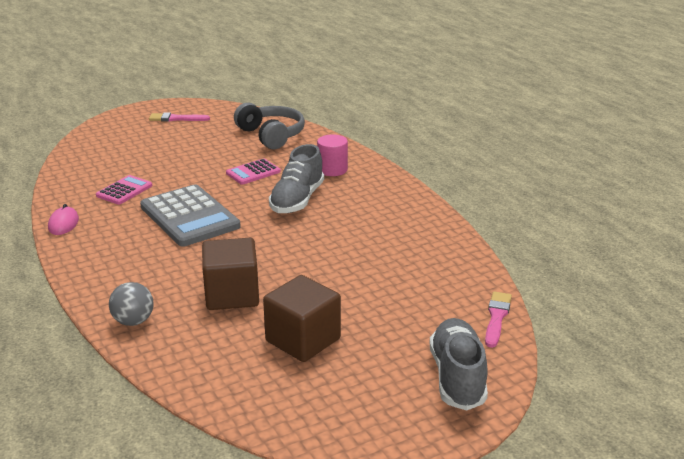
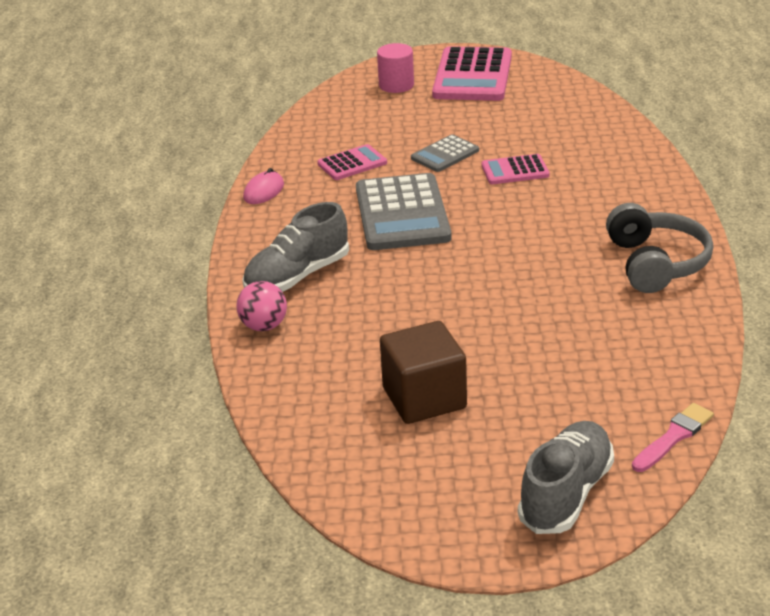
camera: 30 degrees right, 5 degrees up
(133, 321) = (264, 326): grey ball -> pink ball
(176, 119) = (473, 76): pink brush -> pink calculator
(193, 171) = (445, 154): none -> grey calculator
(232, 295) = (384, 323): brown cube -> none
(271, 135) = (573, 122): grey headphones -> grey headphones (656, 263)
(297, 200) = (542, 220): grey shoe -> grey shoe (297, 276)
(332, 170) = (616, 187): pink cylinder -> pink cylinder (396, 85)

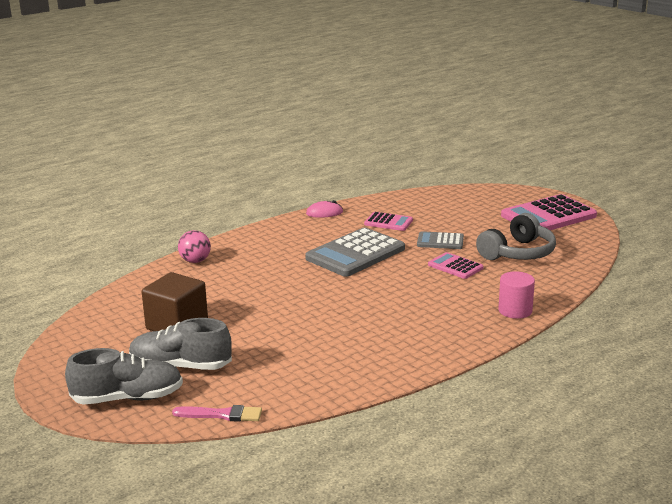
camera: 50 degrees right, 10 degrees down
(297, 276) = (252, 251): grey shoe -> grey shoe (180, 366)
(396, 85) = (497, 201): pink cylinder -> pink cylinder (515, 310)
(656, 263) = (413, 346): grey headphones -> grey headphones (518, 253)

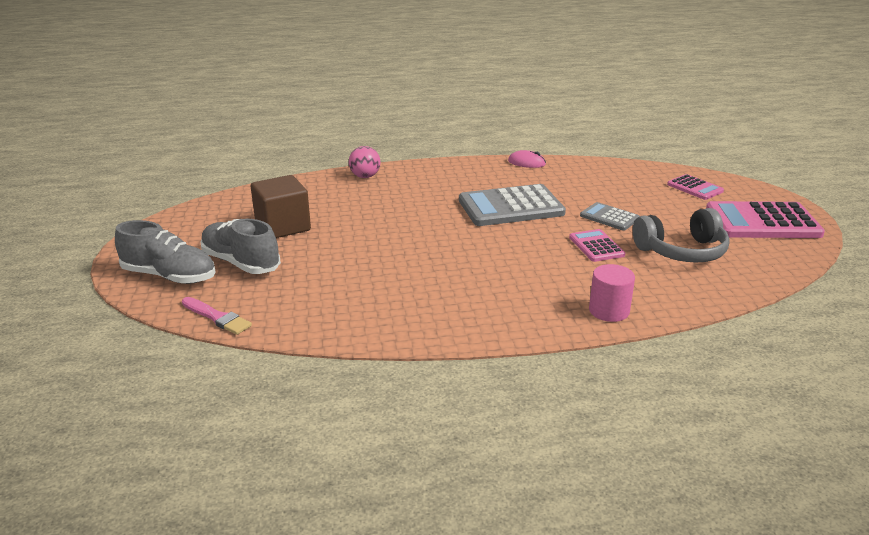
camera: 30 degrees right, 5 degrees up
(388, 222) = (578, 186): pink calculator -> pink calculator (695, 188)

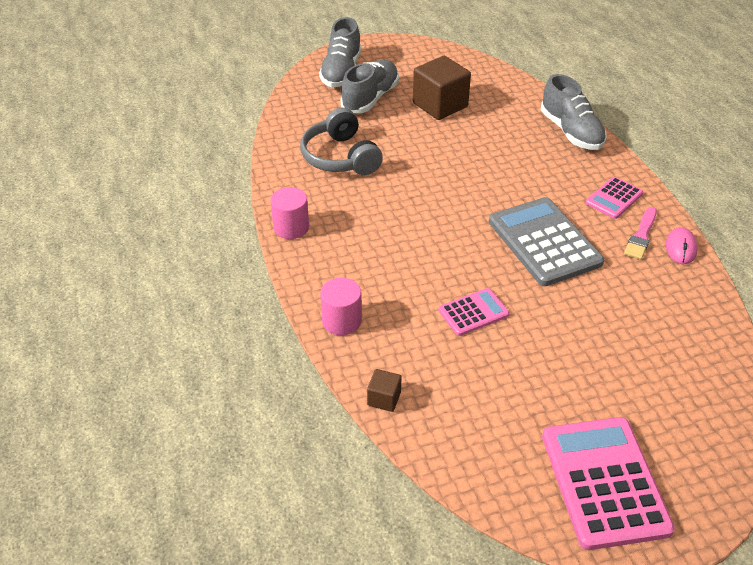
camera: 80 degrees right, 15 degrees up
(217, 317) = (289, 106): pink brush -> pink brush (641, 236)
(365, 176) = (571, 132): pink ball -> grey shoe
(459, 331) = (291, 227): none -> pink cylinder
(609, 217) = (552, 324): grey calculator -> none
(682, 251) = (486, 387): grey headphones -> grey headphones (340, 157)
(695, 188) = (688, 416): pink calculator -> pink calculator (614, 198)
(705, 297) = (384, 399): none -> brown cube

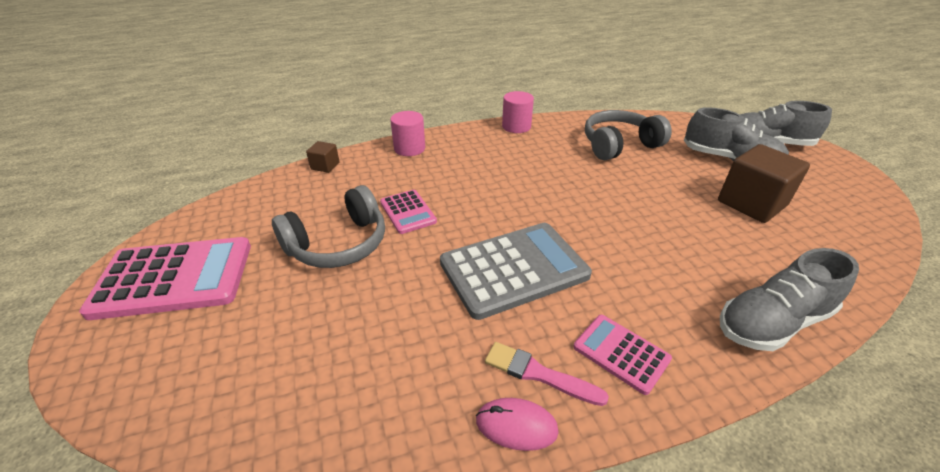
camera: 90 degrees right, 5 degrees down
(531, 359) = (338, 244): none -> grey headphones

